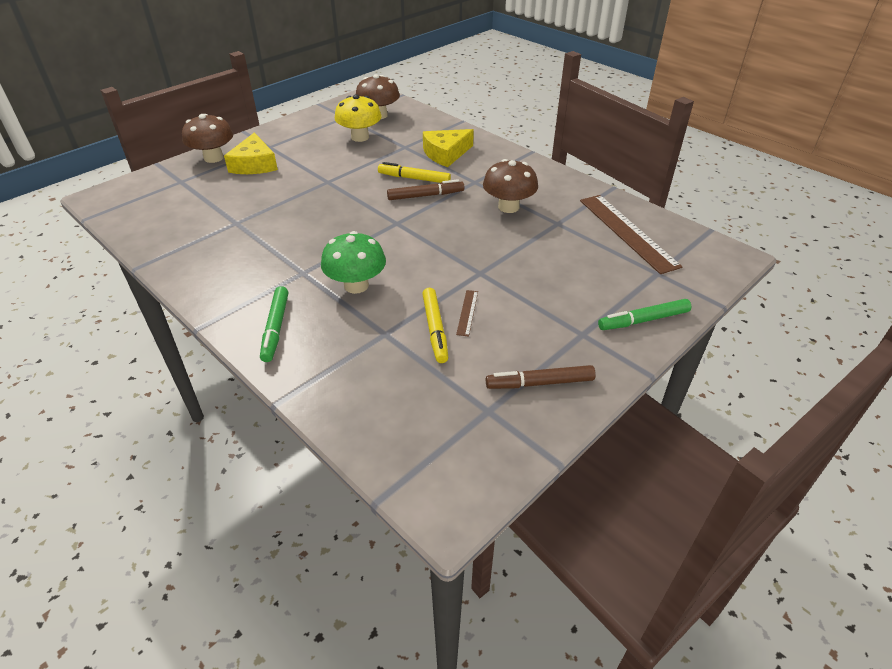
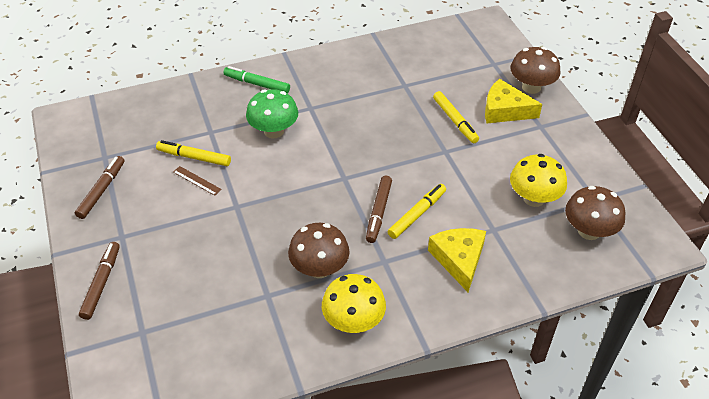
camera: 115 degrees right, 5 degrees up
(282, 184) = (455, 121): none -> yellow marker
(540, 180) = (353, 321): none -> yellow mushroom
(627, 232) = (213, 346): brown ruler -> none
(643, 320) = (102, 283): green marker -> brown marker

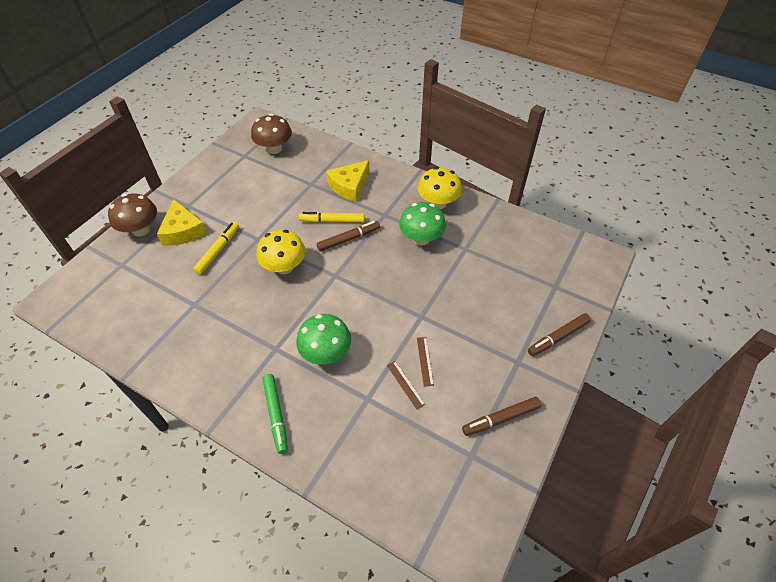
camera: 130 degrees left, 5 degrees up
(194, 157) = (405, 384): yellow marker -> brown ruler
(319, 268) = (421, 238): brown mushroom -> green mushroom
(534, 198) = (267, 179): yellow mushroom -> yellow mushroom (284, 267)

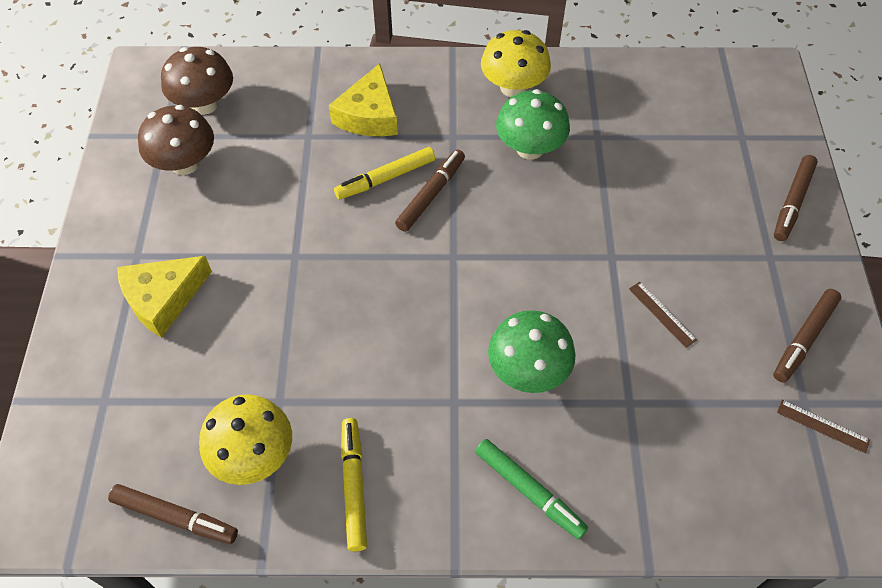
camera: 30 degrees left, 5 degrees up
(107, 333) = (175, 517): none -> brown marker
(141, 229) = (88, 330): brown mushroom -> brown mushroom (185, 164)
(183, 231) = (163, 298): yellow cheese -> yellow cheese turned 105 degrees clockwise
(218, 250) = (248, 303): yellow marker -> yellow marker (354, 486)
(284, 267) = (370, 279): yellow mushroom -> yellow mushroom (253, 455)
(405, 384) = (662, 358): brown ruler -> brown ruler (822, 426)

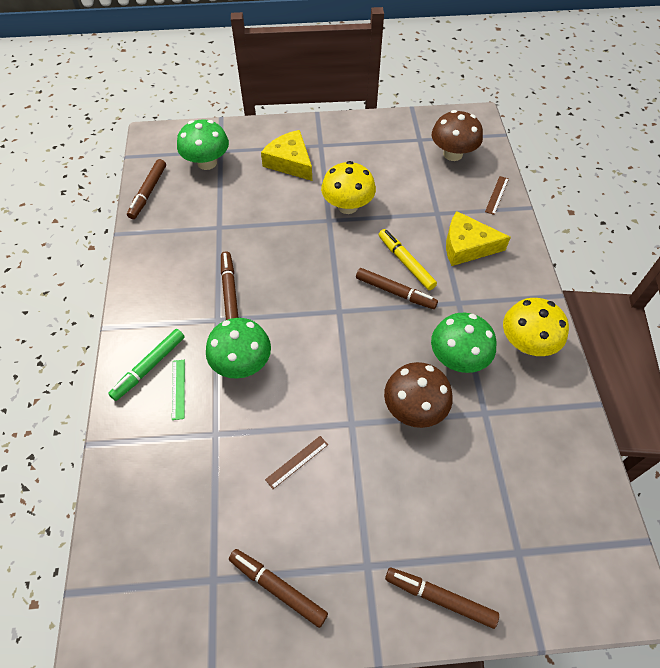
camera: 85 degrees right, 0 degrees up
(127, 422) = (207, 163): none -> green mushroom
(185, 164) = (397, 153): brown mushroom -> brown mushroom (414, 408)
(253, 455) = (183, 220): yellow mushroom -> yellow mushroom (347, 206)
(354, 486) = (160, 270): yellow marker -> none
(406, 385) = (230, 291): none -> brown marker
(565, 450) = (178, 389): none -> green ruler
(822, 426) = (190, 593): brown ruler -> brown ruler (496, 195)

